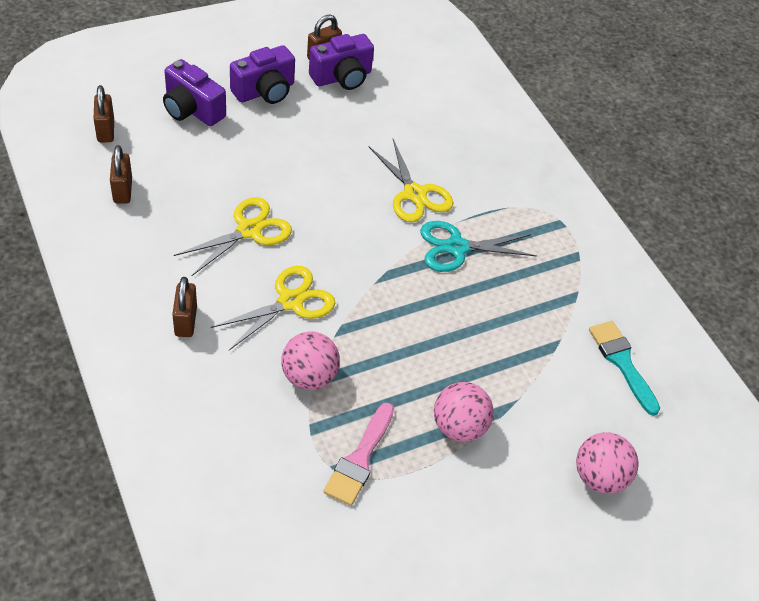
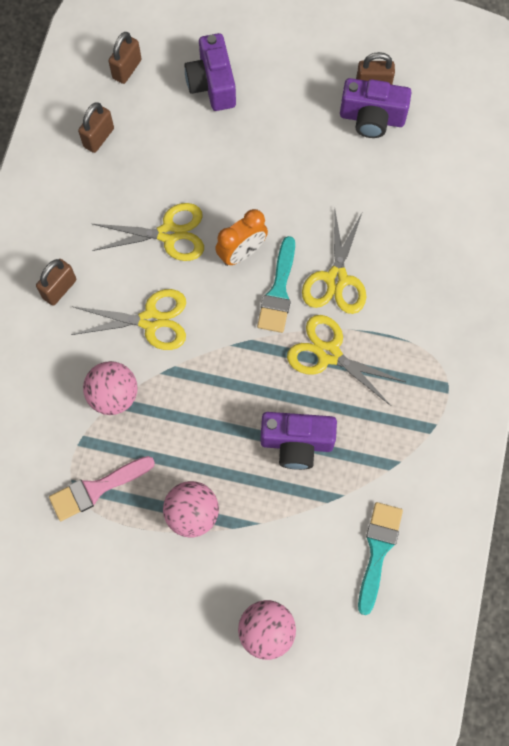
camera: 45 degrees right, 20 degrees up
(265, 91) = (289, 97): purple camera -> purple camera (296, 443)
(323, 213) = (242, 253): none -> orange clock
(377, 225) = (278, 291): none -> turquoise brush
(456, 247) = (328, 353): turquoise scissors -> yellow scissors

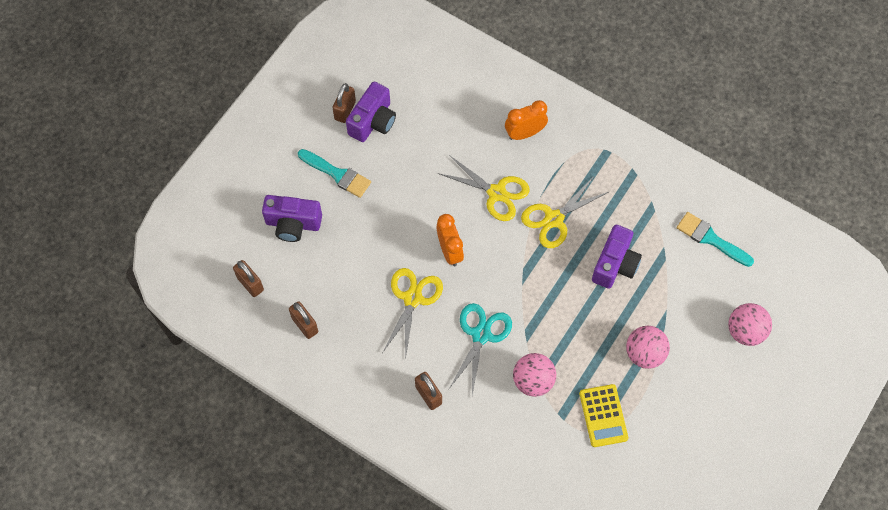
camera: 70 degrees left, 5 degrees down
(96, 489) = (603, 415): pink brush -> yellow calculator
(150, 320) = (481, 335): yellow scissors -> turquoise scissors
(278, 291) = (491, 236): turquoise brush -> turquoise brush (337, 174)
(429, 285) = (524, 133): none -> orange clock

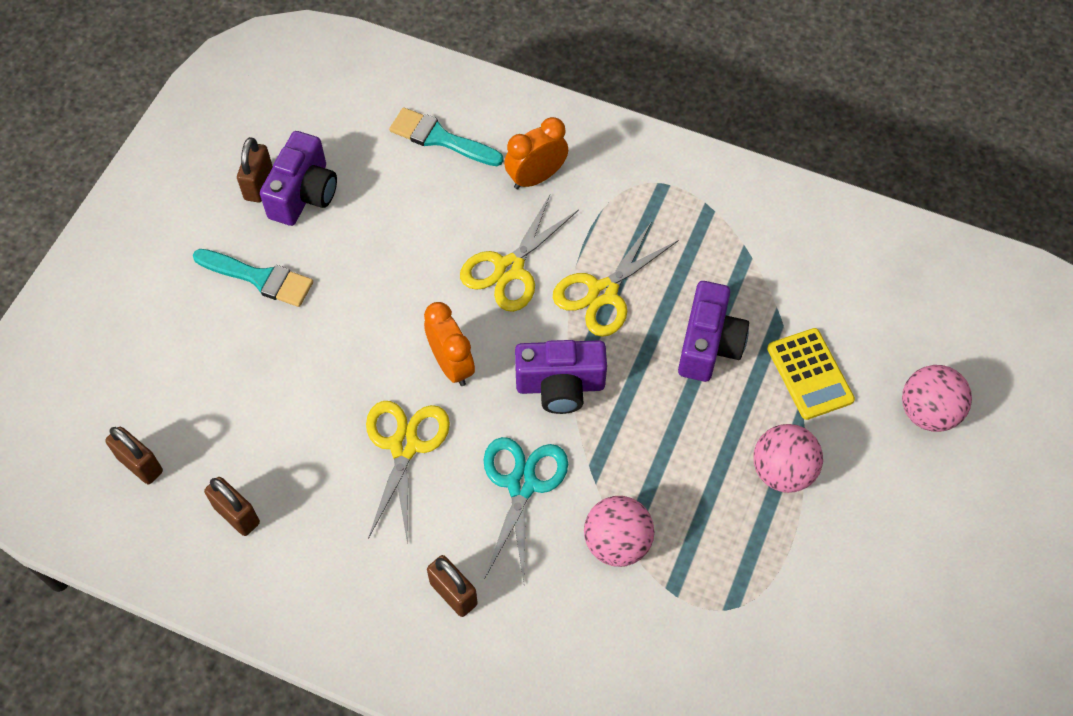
camera: 10 degrees left, 5 degrees down
(293, 224) = (199, 362): purple camera -> purple camera (560, 386)
(496, 193) = (509, 269): yellow scissors -> yellow scissors turned 105 degrees clockwise
(603, 415) = (738, 579): yellow calculator -> yellow calculator (810, 374)
(710, 239) = (844, 285): turquoise brush -> turquoise brush (440, 138)

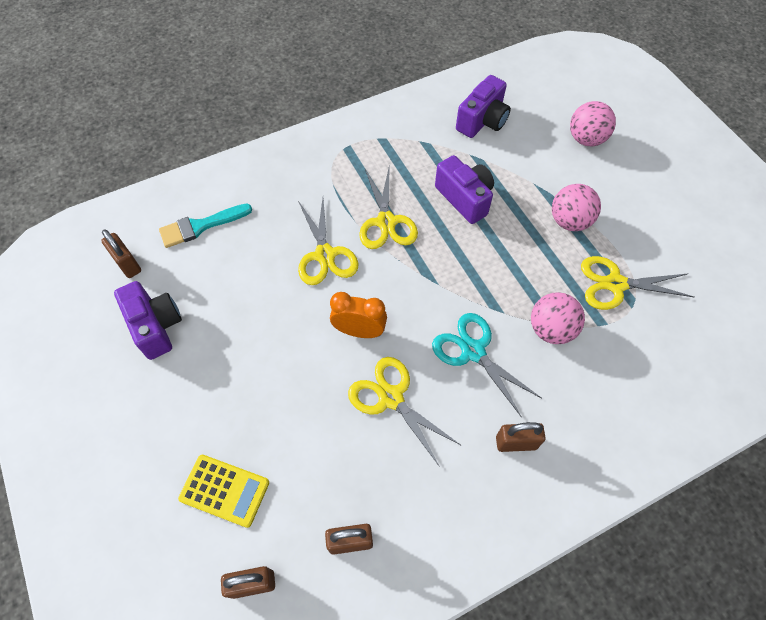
camera: 50 degrees left, 0 degrees up
(259, 185) = (119, 348): brown padlock -> brown padlock (127, 264)
(259, 278) = (188, 397): turquoise brush -> none
(536, 177) = (279, 199): orange clock -> none
(560, 386) = (426, 285): purple camera -> purple camera (482, 121)
(739, 573) = (615, 284): none -> yellow scissors
(810, 374) = (522, 169): yellow calculator -> yellow calculator (224, 490)

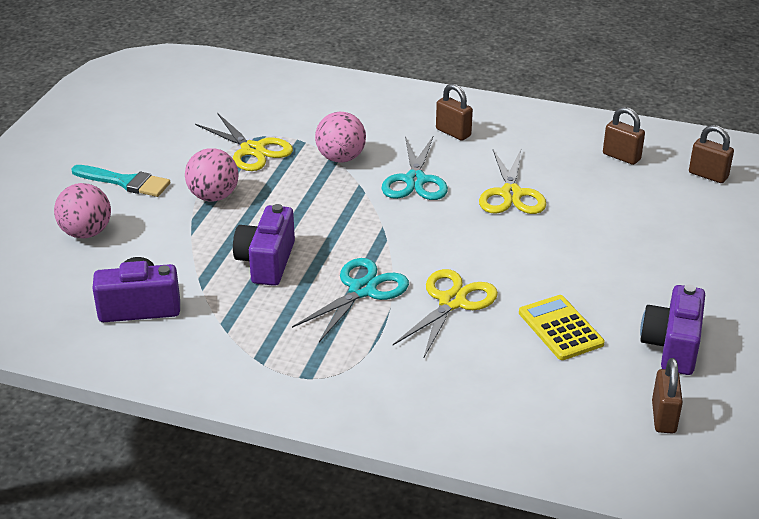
camera: 135 degrees left, 25 degrees down
(201, 226) = (551, 403): turquoise brush -> turquoise brush (125, 182)
(224, 490) = (692, 220): yellow calculator -> yellow calculator (560, 328)
(359, 331) = (487, 238): orange clock -> none
(386, 222) = (362, 290): yellow scissors -> turquoise scissors

